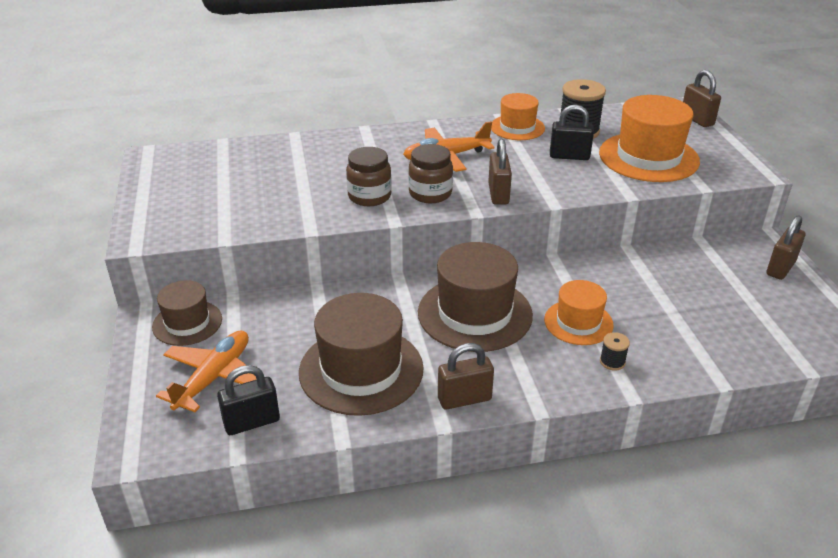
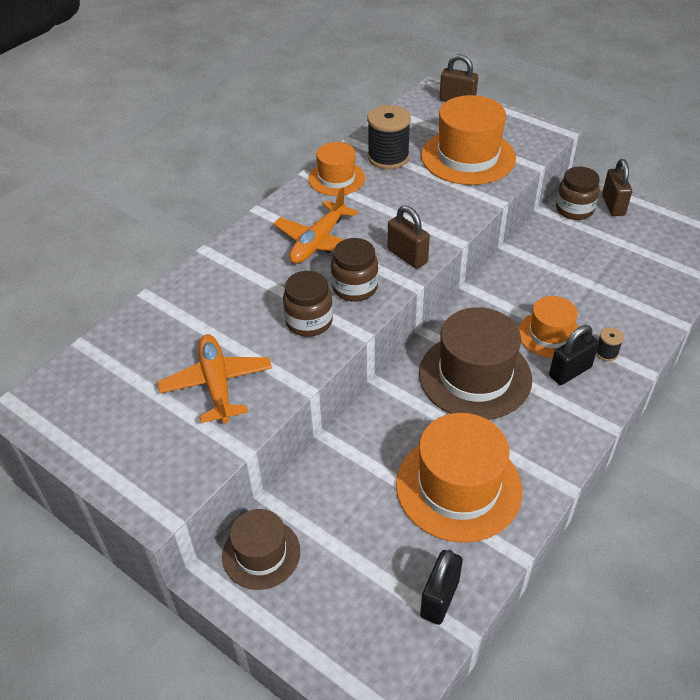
camera: 40 degrees left, 10 degrees up
(214, 377) = (356, 585): orange plane -> orange plane (217, 384)
(361, 370) = (458, 487): brown hat -> orange hat
(464, 399) = (556, 455): brown padlock -> none
(569, 156) = (412, 187): black padlock -> black padlock (570, 372)
(734, 253) = (574, 210): none -> brown jar

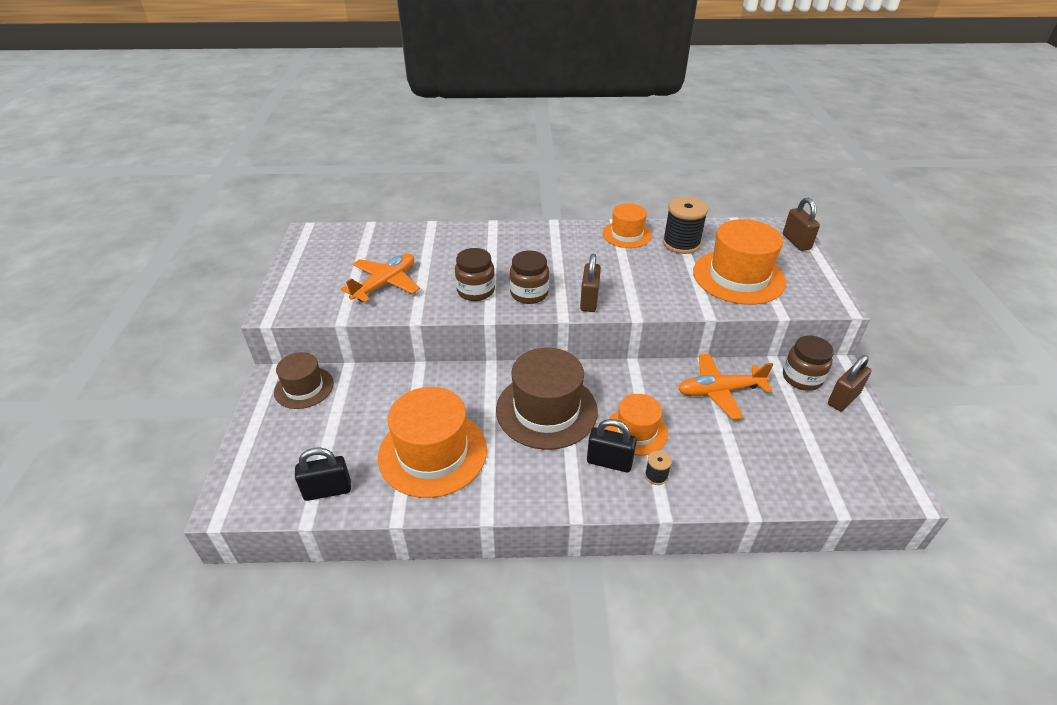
camera: 50 degrees right, 5 degrees down
(318, 242) = (554, 258): orange plane -> orange plane (719, 391)

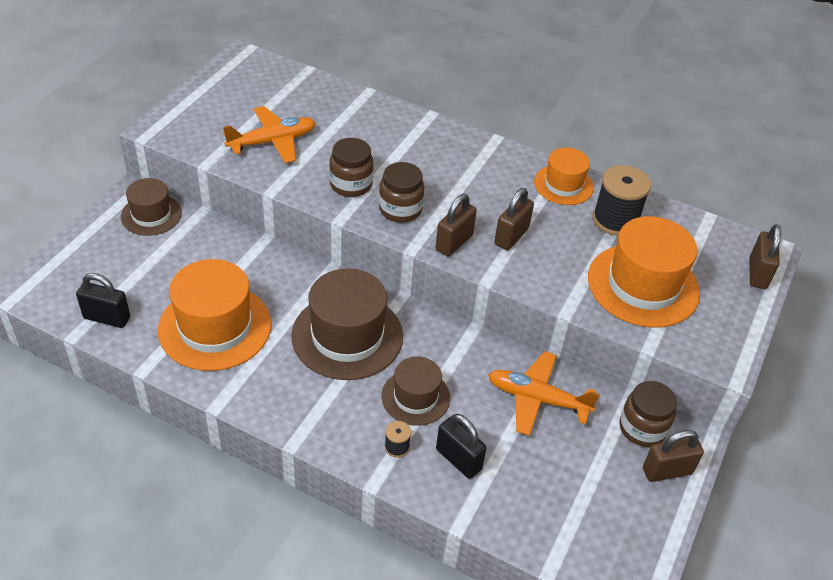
camera: 25 degrees right, 5 degrees up
(609, 462) = (364, 413): black padlock -> black padlock (458, 459)
(624, 281) = (511, 236): none -> brown padlock
(636, 431) = (415, 397): orange hat -> brown hat

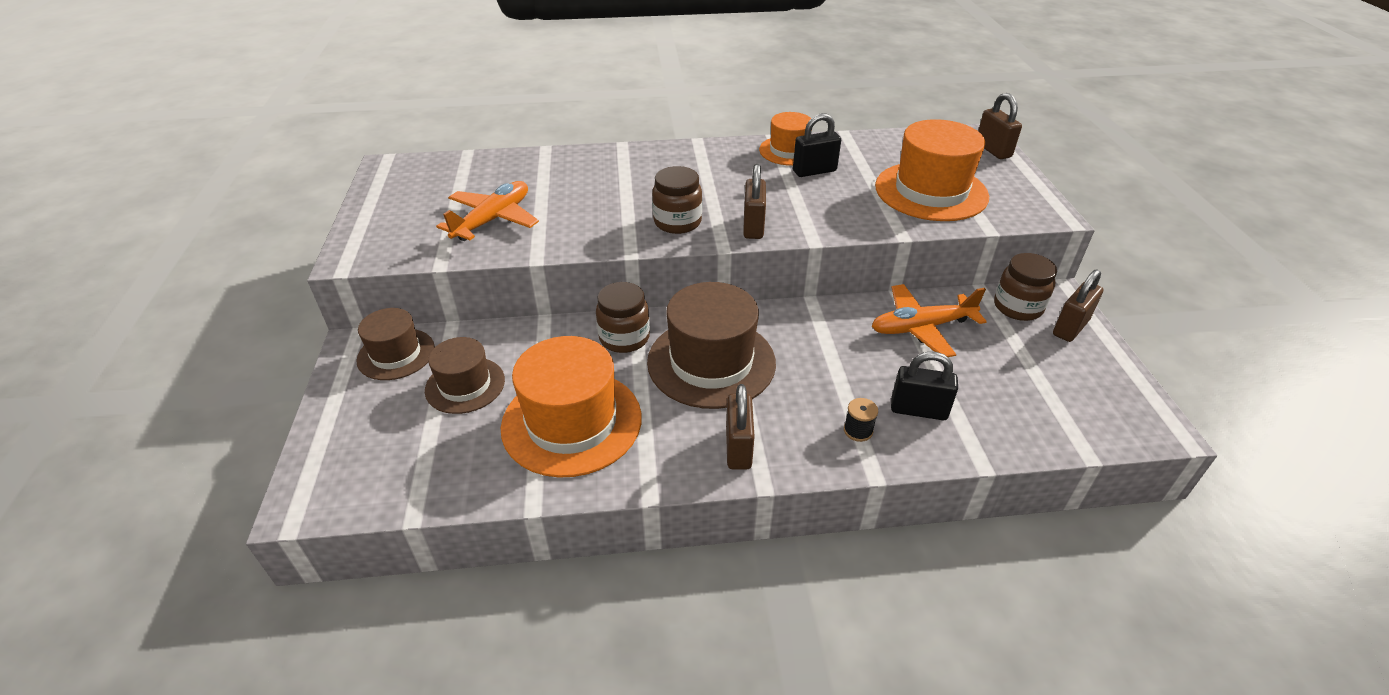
camera: 30 degrees left, 5 degrees down
(107, 318) = (438, 477): black padlock -> black padlock (814, 171)
(351, 185) = (610, 222): brown jar -> brown jar (624, 338)
(415, 397) = (826, 380): brown hat -> brown hat (465, 385)
(511, 236) = (794, 202): brown padlock -> brown padlock (738, 448)
(615, 220) = (856, 158): black spool -> none

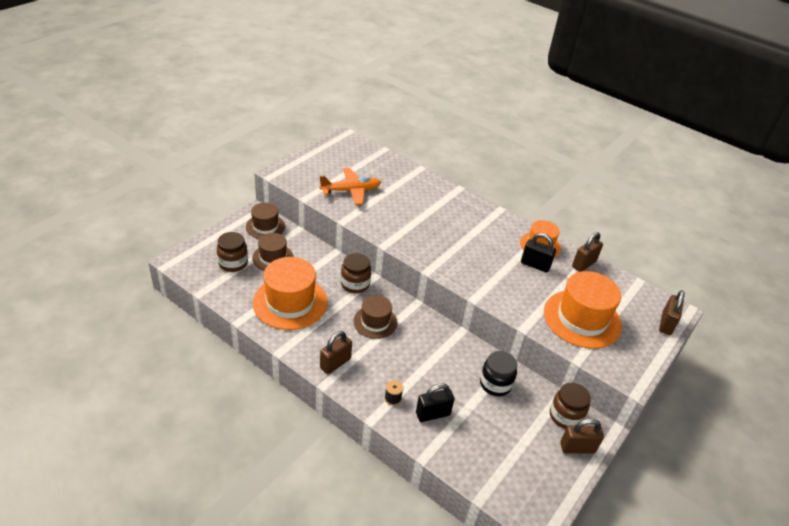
camera: 40 degrees right, 0 degrees up
(677, 222) = (425, 245): brown jar -> brown jar (233, 263)
(711, 362) = (375, 322): brown hat -> brown hat, size x0.59
(753, 226) = (457, 271): brown padlock -> brown padlock (583, 264)
(918, 410) = (433, 414): black padlock -> black padlock turned 75 degrees counterclockwise
(921, 327) = (495, 384): orange plane -> black jar

